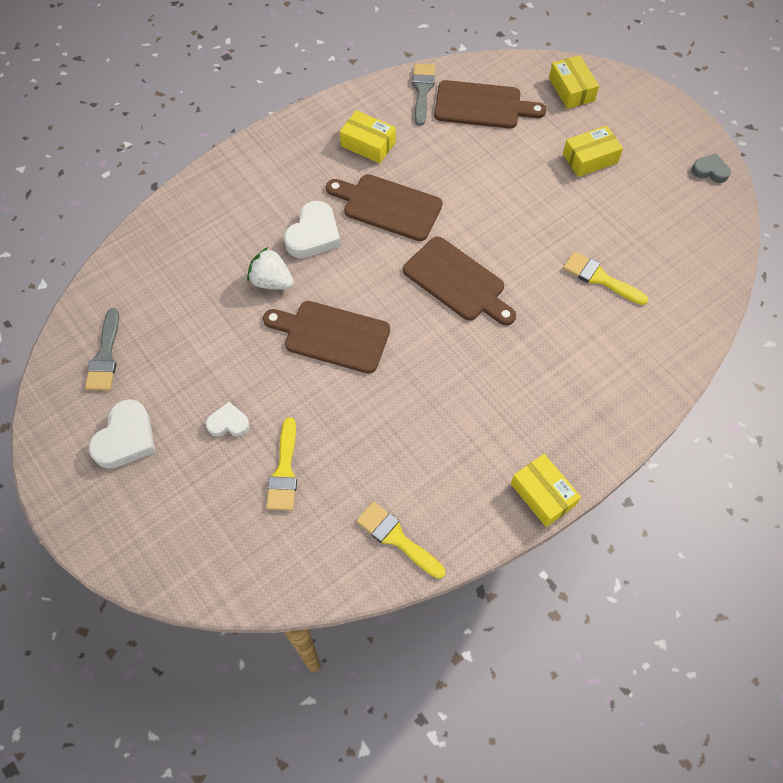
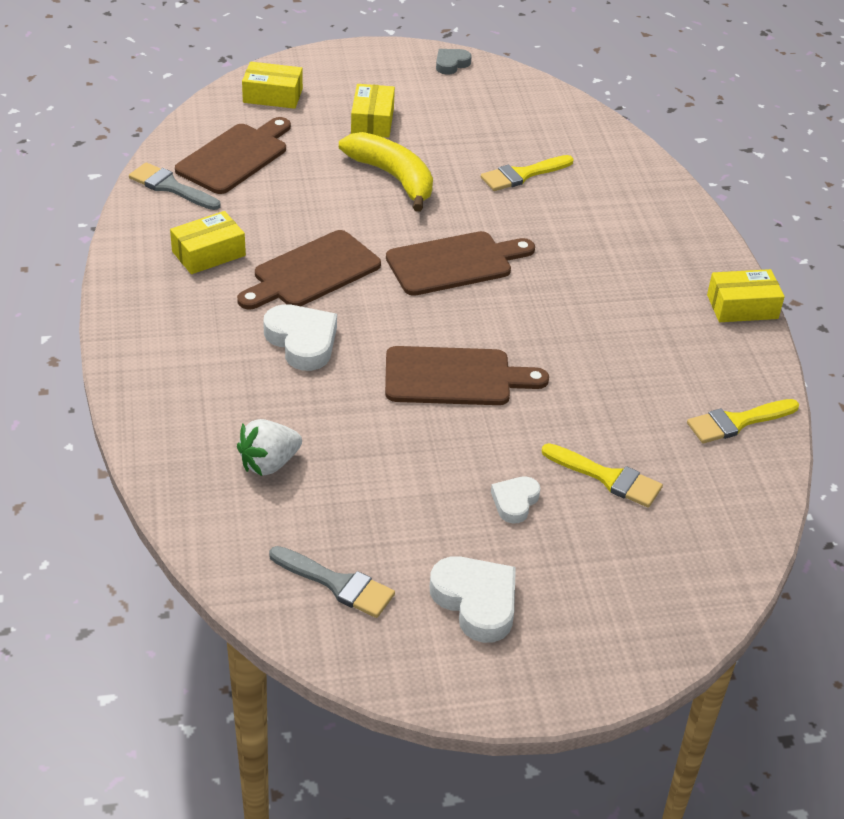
camera: 65 degrees left, 20 degrees down
(271, 281) = (341, 398): white strawberry -> white strawberry (269, 463)
(332, 335) = (454, 377): brown cutting board -> brown cutting board turned 135 degrees counterclockwise
(530, 202) = (393, 177): none -> yellow banana

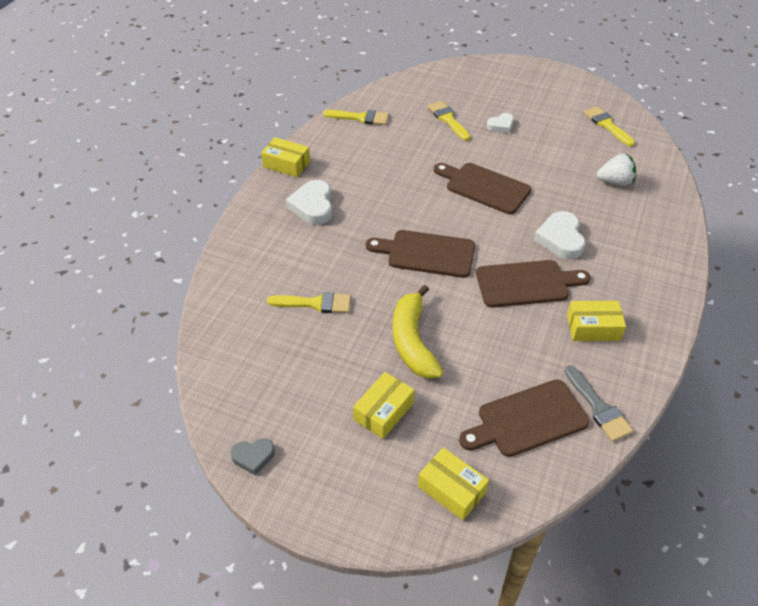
camera: 145 degrees left, 5 degrees up
(337, 584) = (607, 125): grey brush -> yellow brush
(476, 602) = (548, 100): white heart -> white heart (313, 206)

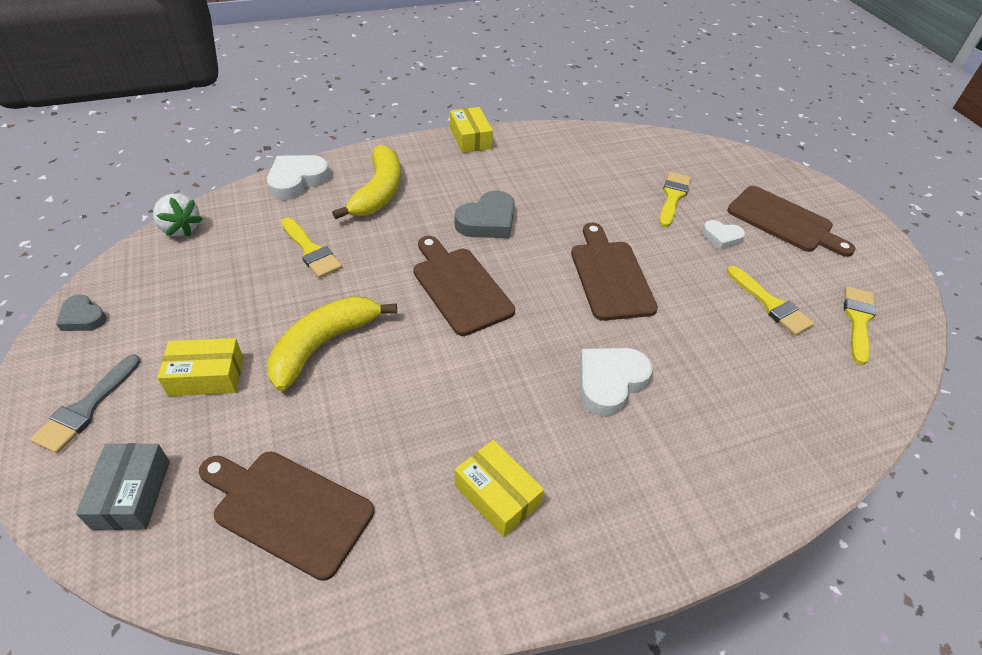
camera: 45 degrees right, 0 degrees up
(291, 239) = (378, 192): none -> yellow banana
(313, 206) = (436, 181): white heart -> white heart (297, 180)
(360, 118) = (591, 145): yellow brush -> yellow brush (770, 304)
(380, 207) = (487, 221): none -> grey heart
(451, 489) = (132, 494): yellow box -> grey box
(526, 284) = (503, 391): brown cutting board -> brown cutting board (784, 221)
(598, 407) = (366, 575): grey brush -> grey brush (86, 408)
(615, 182) = (772, 381): white strawberry -> white strawberry (180, 228)

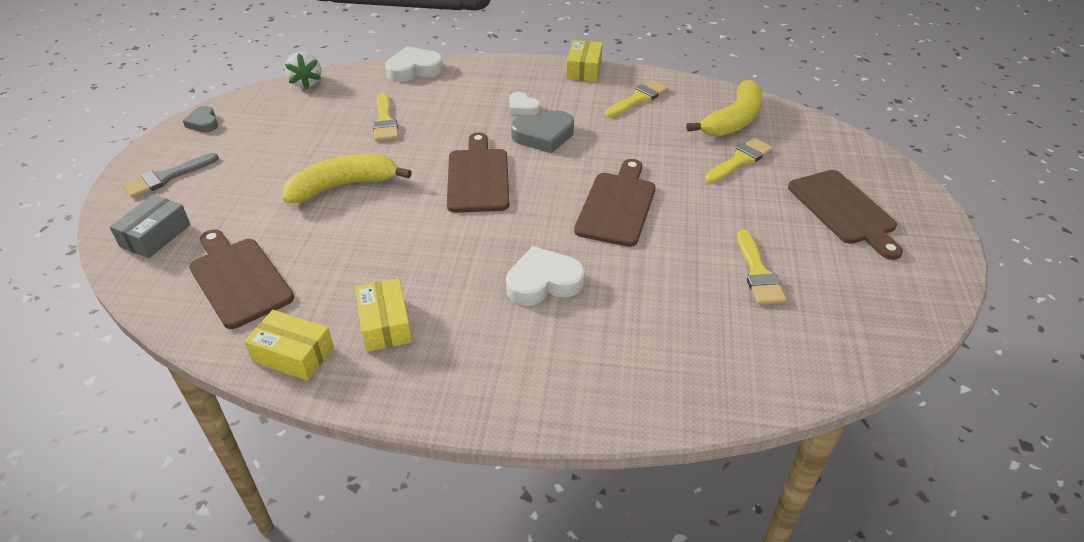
camera: 30 degrees right, 5 degrees down
(206, 376) = (251, 181): yellow box -> yellow box (293, 354)
(378, 192) = (470, 92): yellow banana -> yellow banana (733, 120)
(721, 237) = (759, 205): white heart -> white heart (522, 107)
(858, 320) = (843, 314): yellow brush -> yellow brush (638, 98)

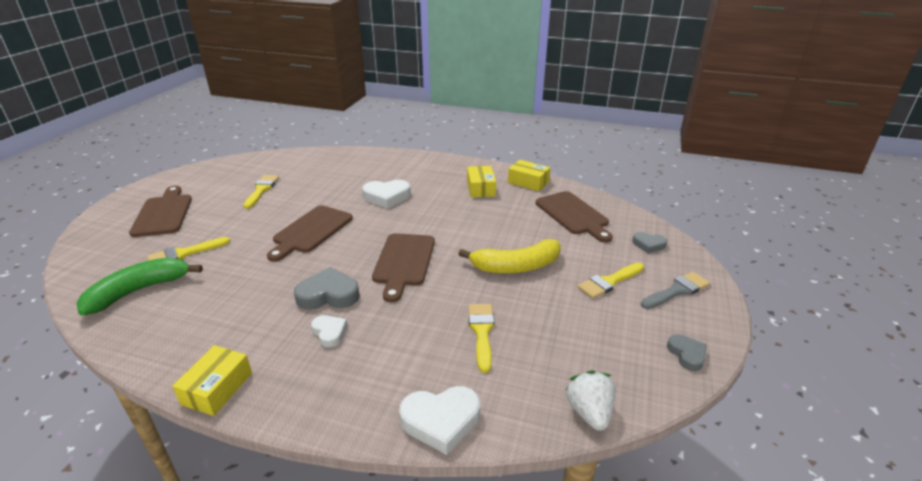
camera: 170 degrees left, 10 degrees down
(155, 235) = (648, 245): grey box -> grey heart
(638, 98) = (198, 330): yellow brush -> yellow brush (609, 282)
(733, 120) = (139, 291): yellow banana -> green banana

